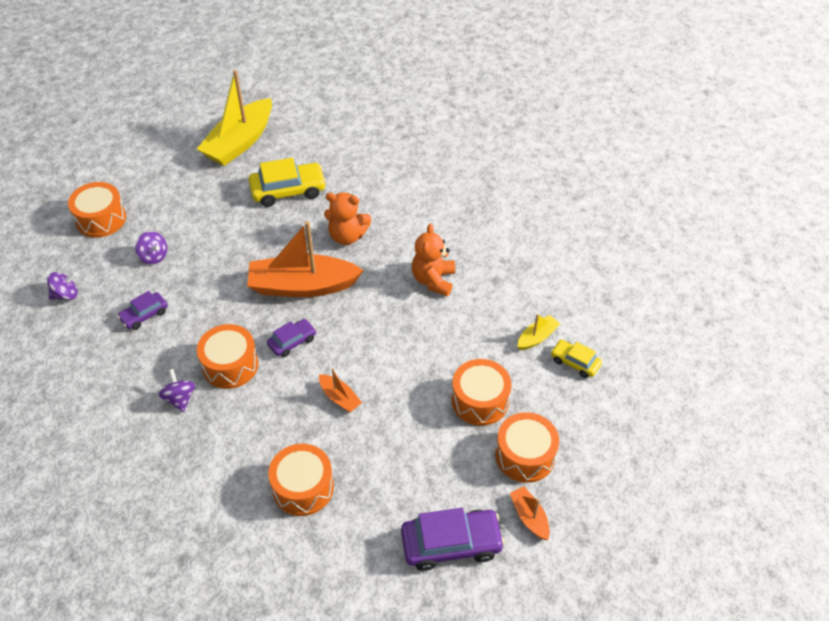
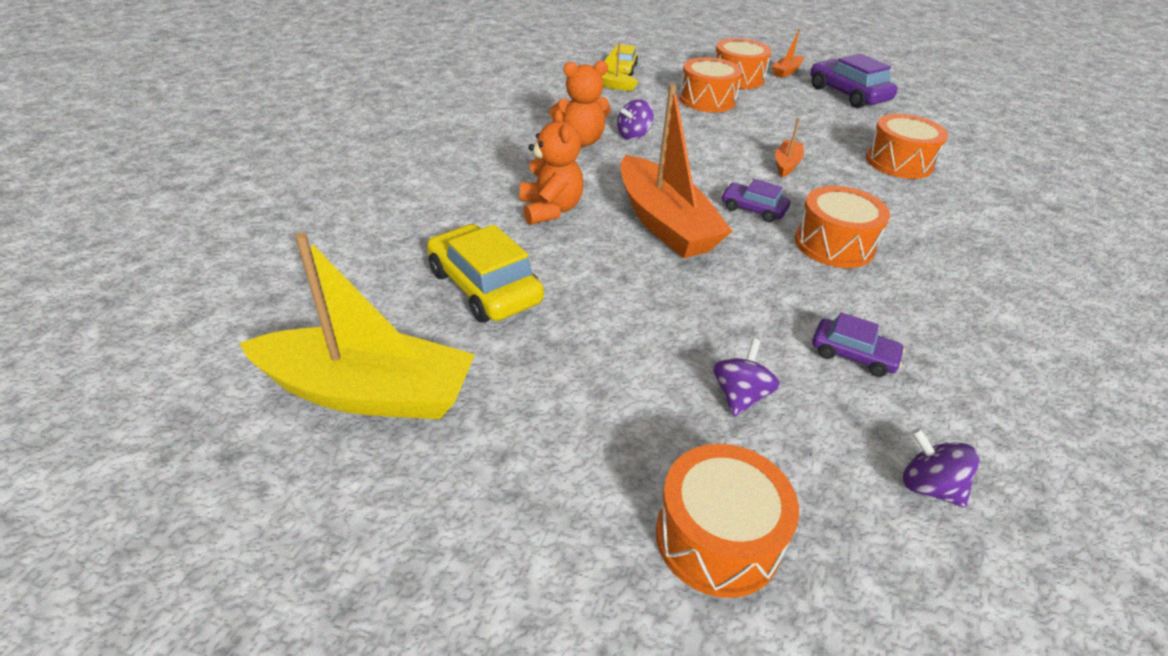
camera: 115 degrees left, 10 degrees down
(180, 399) = (921, 268): purple spinning top -> purple spinning top (633, 135)

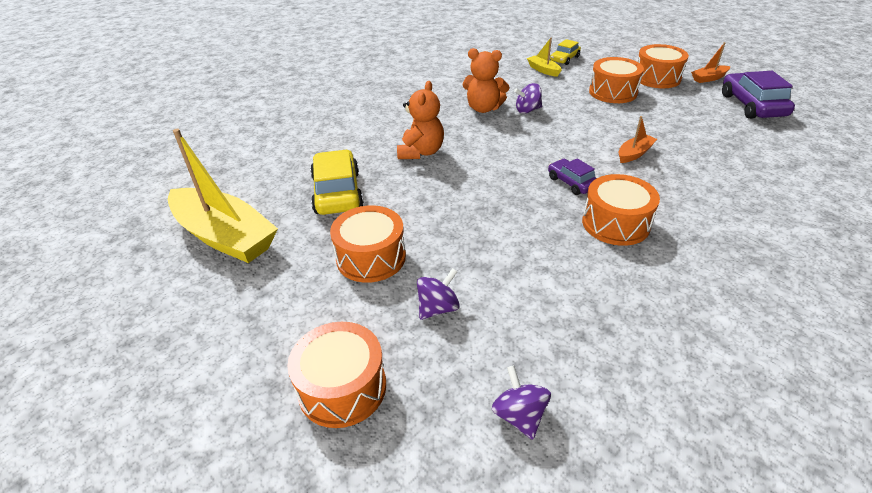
camera: 30 degrees right, 0 degrees up
(664, 223) = (492, 178): orange boat -> none
(853, 355) = (550, 307): purple car -> none
(899, 162) = (745, 171): orange drum -> orange drum (371, 257)

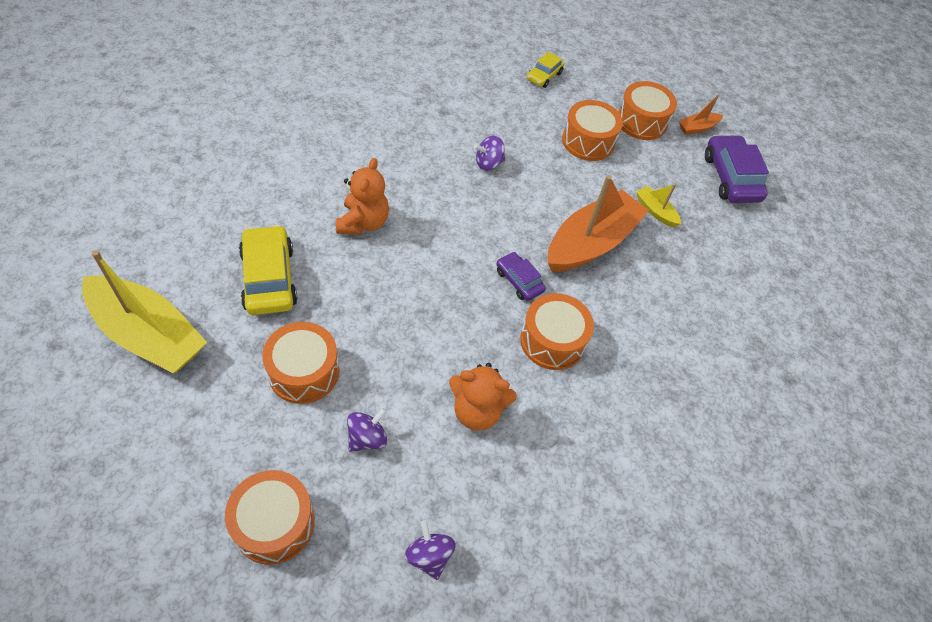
camera: 10 degrees left, 15 degrees up
(483, 108) = (439, 156): orange teddy bear -> orange teddy bear (477, 411)
(543, 70) = (516, 94): yellow boat -> yellow boat (655, 211)
(634, 154) = (591, 243): orange boat -> orange boat, size x2.24

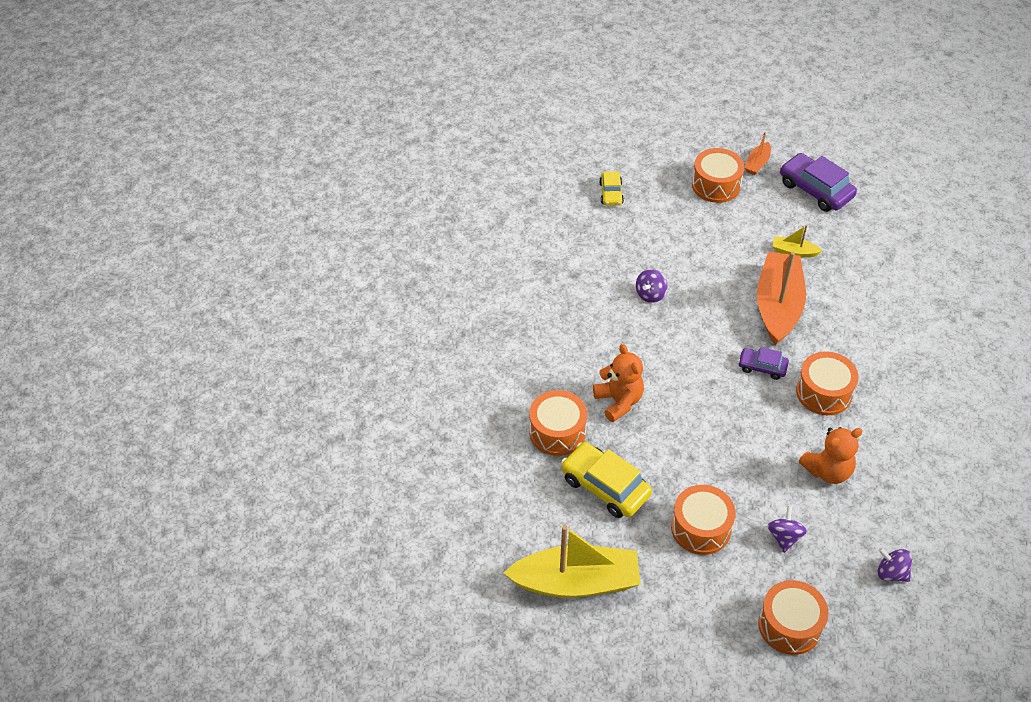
camera: 30 degrees left, 5 degrees down
(588, 141) = (697, 228): orange drum -> orange drum (557, 432)

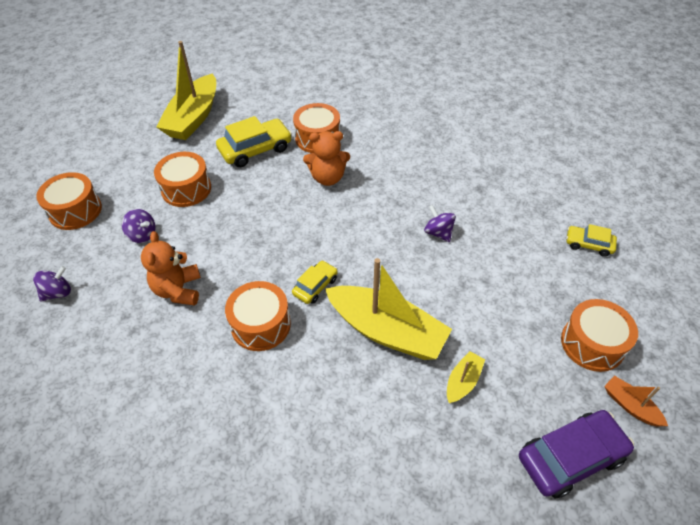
camera: 110 degrees right, 0 degrees up
(762, 367) = (315, 286): purple car -> yellow car
(778, 306) = (386, 331): orange boat -> yellow boat

